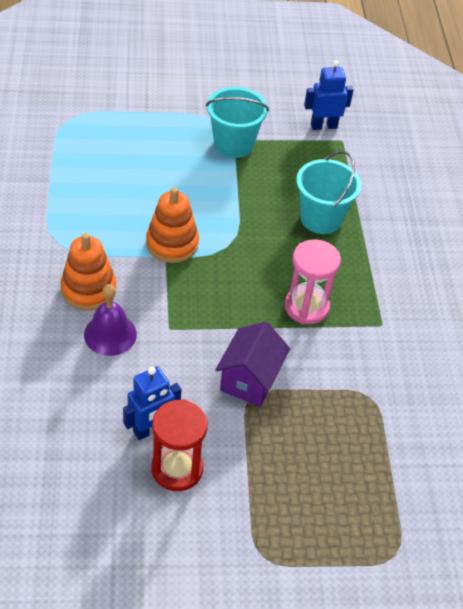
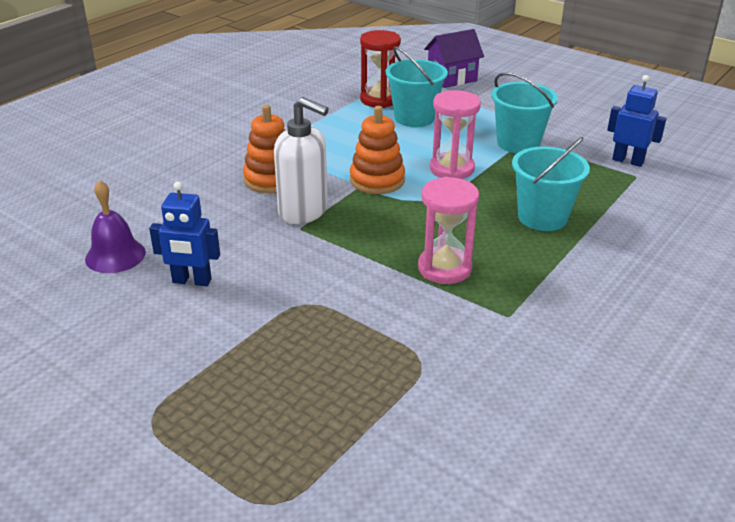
camera: 45 degrees right, 15 degrees down
(110, 334) = (248, 211): purple bell -> purple bell (115, 255)
(125, 152) = (414, 118): none -> turquoise bucket
(153, 310) = (303, 211): none -> white soap dispenser
(177, 469) = (173, 317): red hourglass -> red hourglass (379, 99)
(213, 200) = (452, 169): none -> pink hourglass
(250, 380) = (320, 292): purple house -> purple house (452, 78)

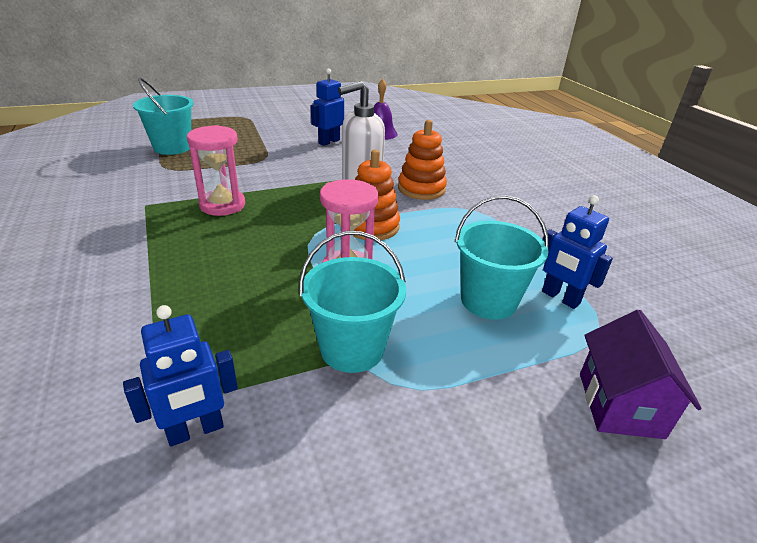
camera: 120 degrees right, 0 degrees up
(379, 99) = (560, 298): red hourglass -> blue robot
(542, 217) = (205, 278): turquoise bucket -> turquoise bucket (172, 147)

